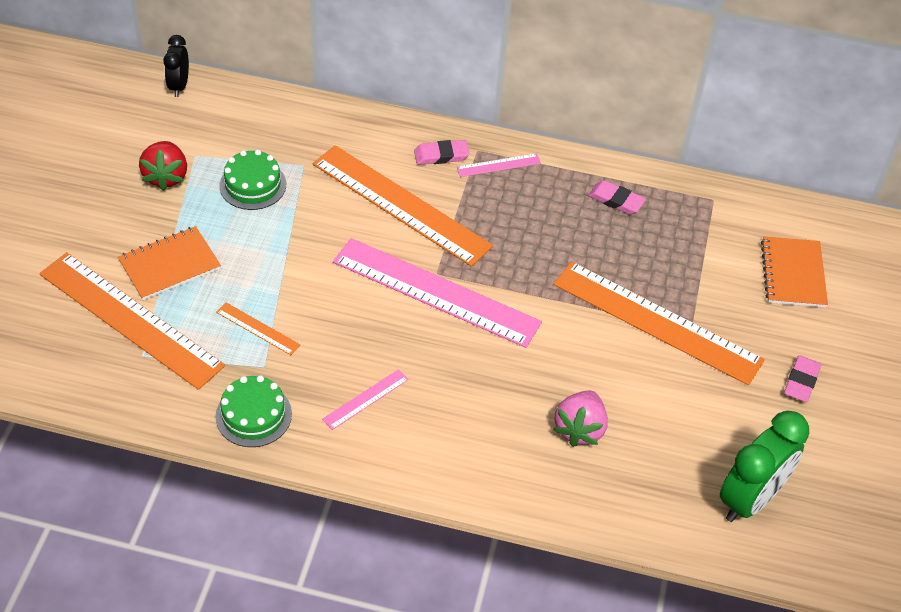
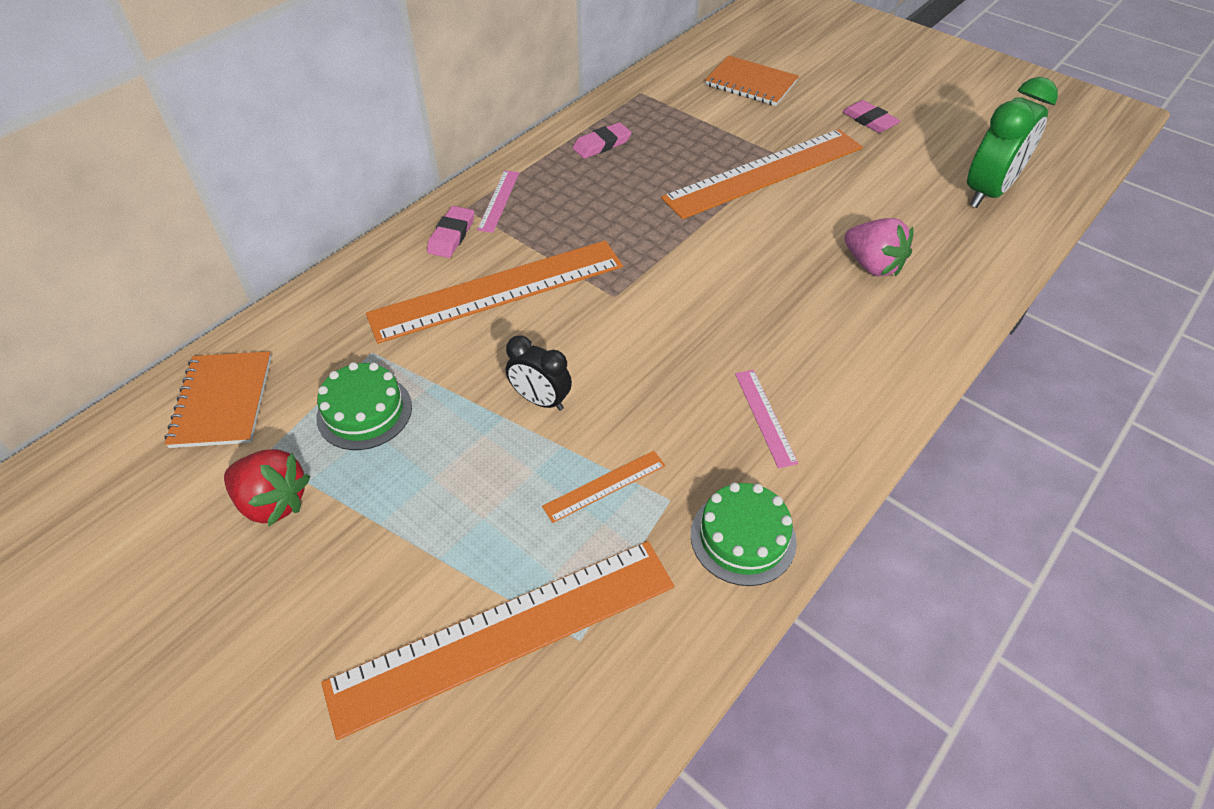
camera: 60 degrees left, 0 degrees up
(169, 265) = (436, 550): orange notebook -> orange notebook (222, 401)
(179, 86) = (122, 432): black clock -> black clock (540, 400)
(436, 292) = (641, 306): pink ruler -> none
(750, 499) = (987, 192): green clock -> green clock turned 60 degrees clockwise

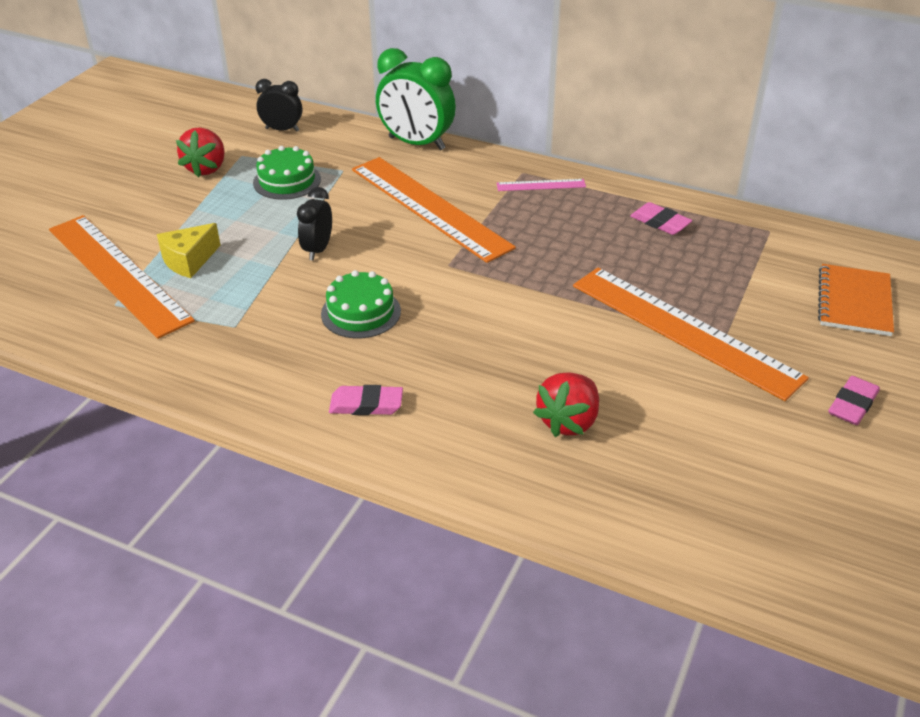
camera: 75 degrees right, 10 degrees down
(222, 401) = (282, 130): orange notebook -> black clock
(451, 235) = (484, 173): pink eraser -> pink eraser (366, 404)
(508, 540) = (189, 261): none -> yellow cheese
(604, 486) = (242, 293): orange ruler -> none
(743, 537) = (205, 367): green cake -> green cake (361, 312)
(765, 417) = (332, 366): pink ruler -> none
(872, 265) = (568, 421): pink strawberry -> red strawberry
(987, 192) = (769, 520): green clock -> green clock (416, 143)

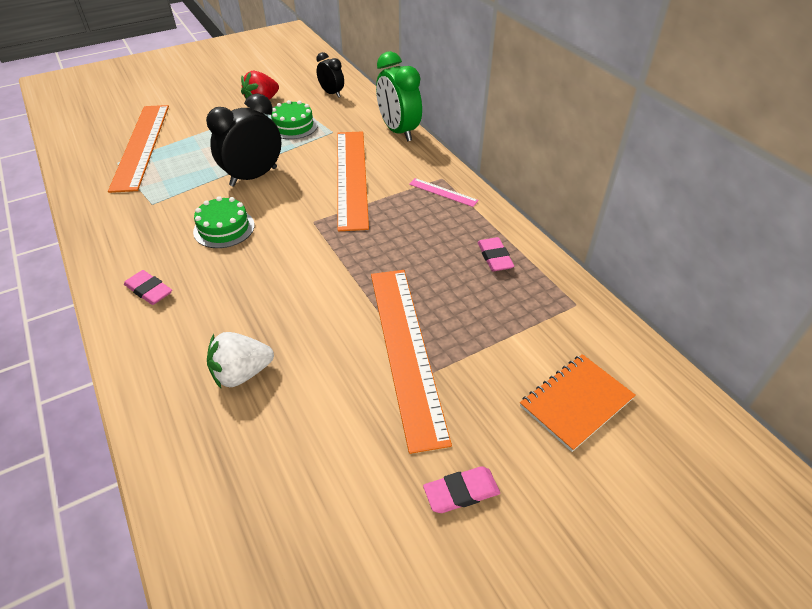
camera: 35 degrees right, 5 degrees up
(189, 261) = (182, 153): yellow cheese -> none
(318, 250) = (253, 177): black clock -> black clock, size x1.74
(568, 421) = (242, 373): red strawberry -> white strawberry

